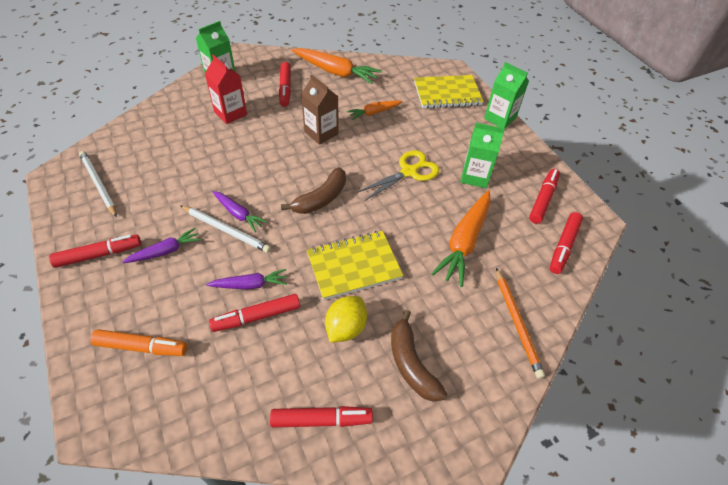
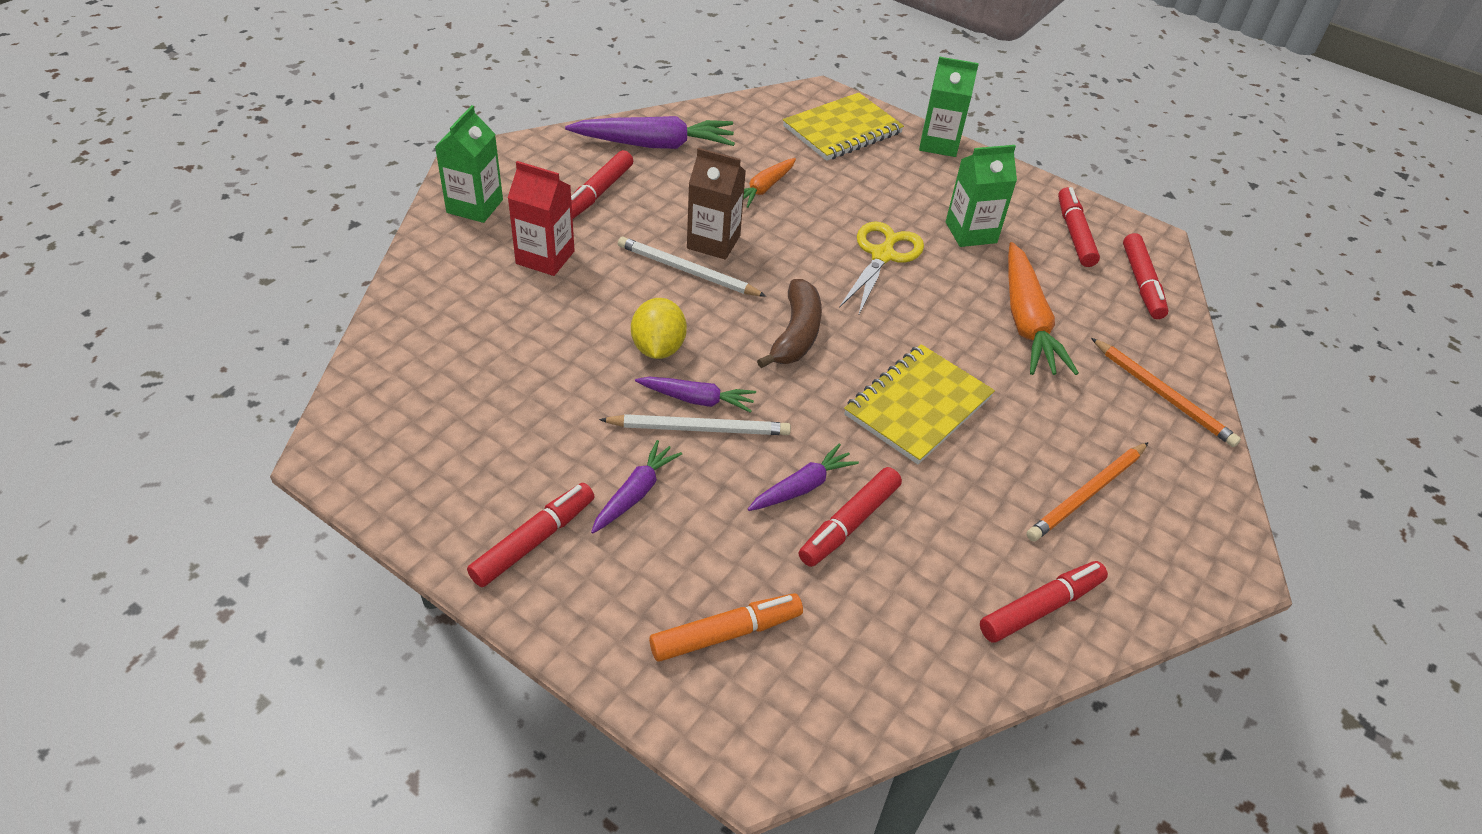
camera: 30 degrees left, 5 degrees down
(98, 184) = (427, 440): white pencil -> white pencil (687, 271)
(285, 88) = (598, 192): red marker -> red marker turned 60 degrees clockwise
(335, 72) = (654, 144): orange carrot -> purple carrot
(345, 328) = (974, 487): yellow lemon -> yellow lemon (658, 348)
(411, 364) = (1087, 494): brown banana -> orange pencil

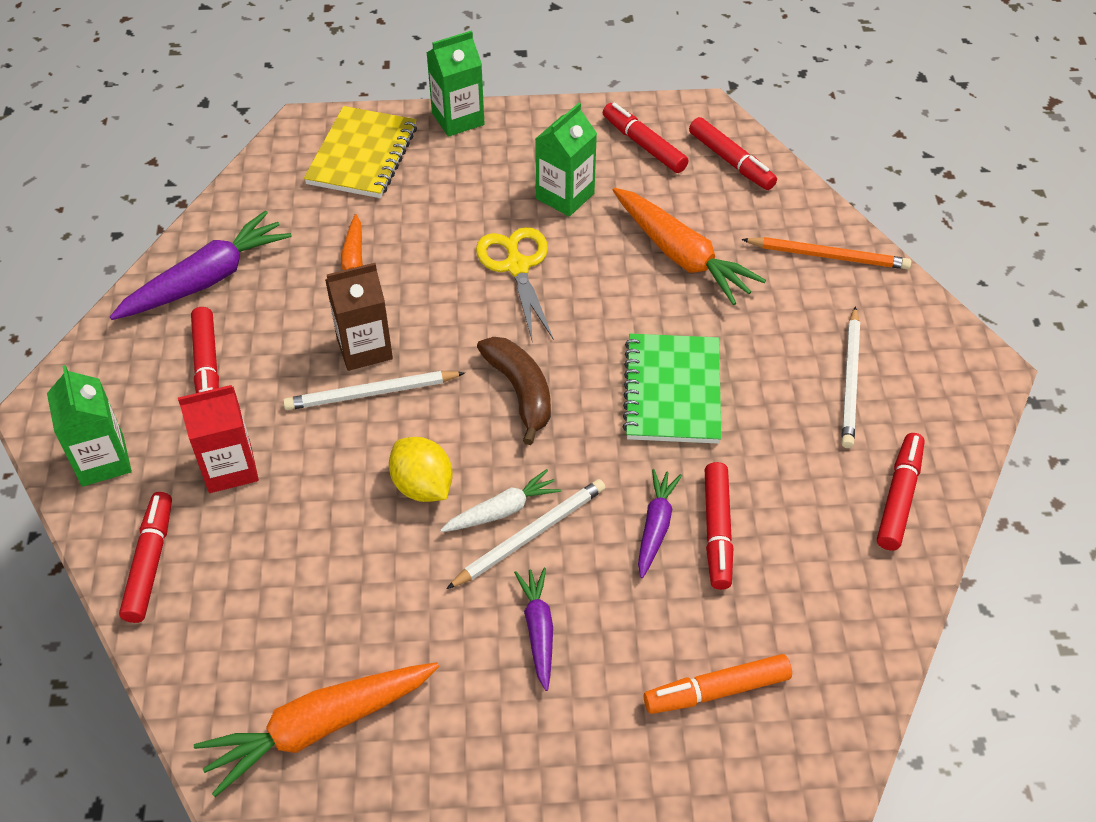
camera: 35 degrees left, 5 degrees up
(421, 446) = (319, 727): none -> orange carrot
(533, 541) = (502, 734): red marker -> red marker (150, 563)
(697, 399) = (502, 510): purple carrot -> white carrot
(725, 633) = (717, 690): orange marker -> orange marker turned 135 degrees counterclockwise
(918, 406) = (672, 391): yellow notebook -> green notebook
(1087, 494) = (850, 380): orange pencil -> white pencil

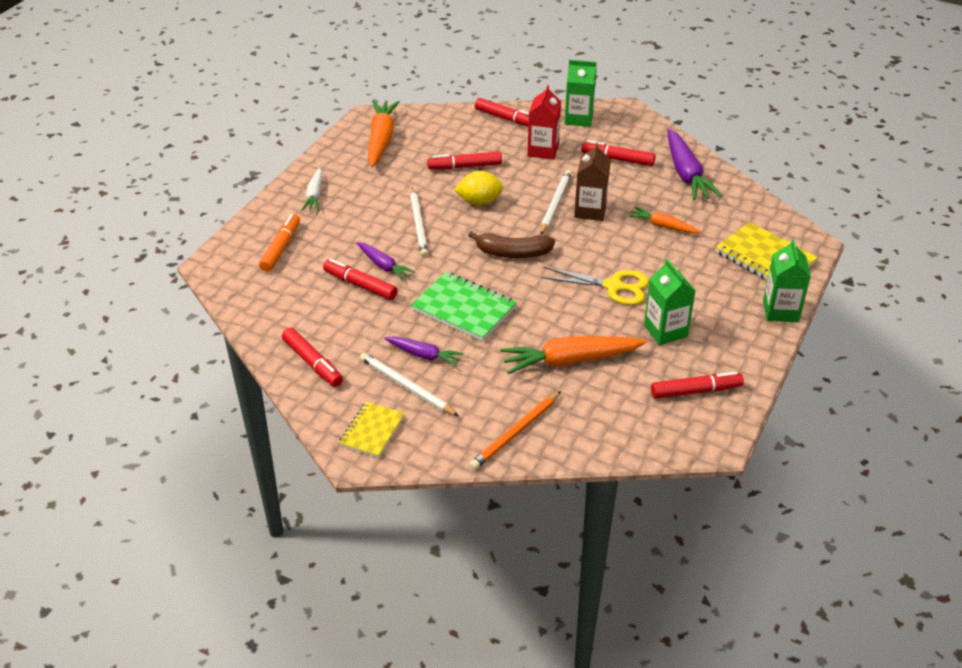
camera: 120 degrees right, 10 degrees down
(502, 510) = (441, 221): white carrot -> white carrot (314, 195)
(538, 630) = (365, 208): purple carrot -> purple carrot (424, 355)
(731, 161) = (648, 430): red marker -> red marker (465, 166)
(941, 376) = (372, 431): none -> yellow notebook

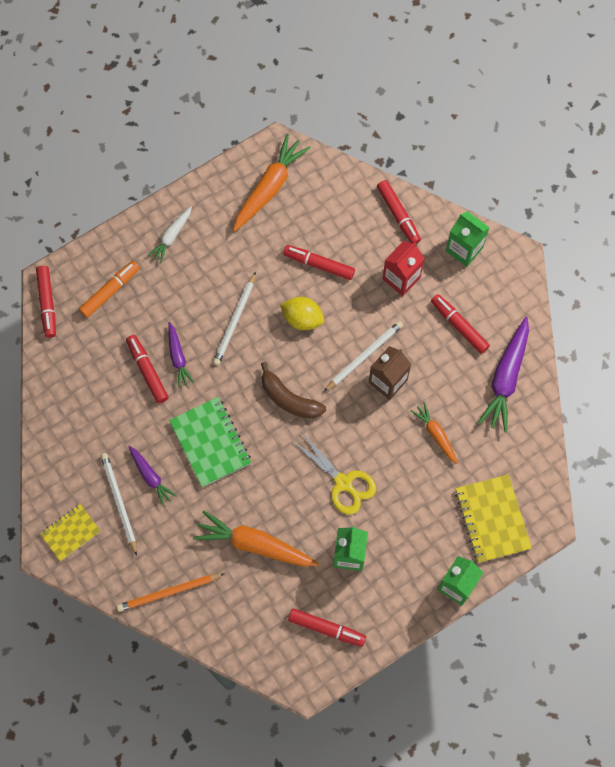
camera: 30 degrees right, 30 degrees up
(312, 362) = (66, 438): red marker -> red marker (47, 303)

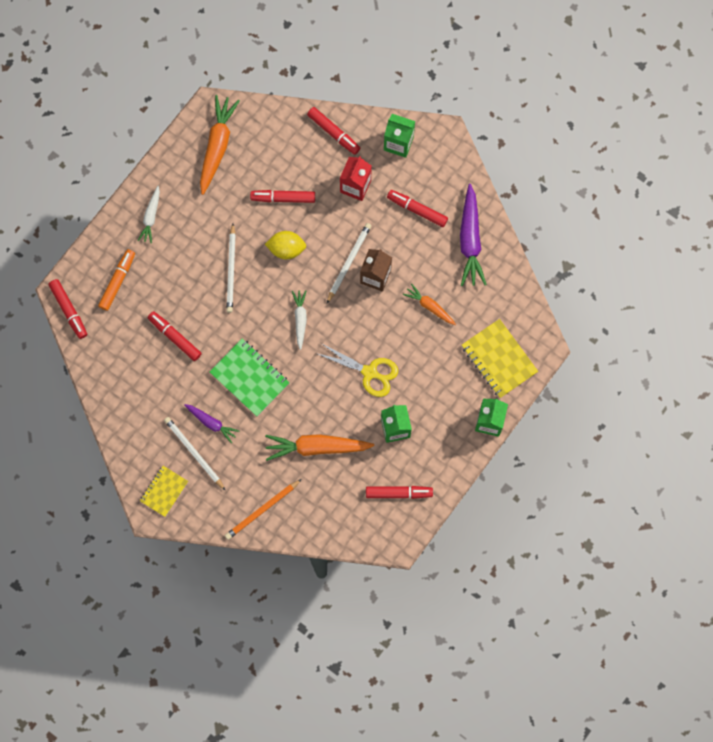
camera: 20 degrees left, 5 degrees up
(178, 357) = (196, 317): purple carrot -> none
(289, 399) = (300, 319): brown banana -> white carrot

